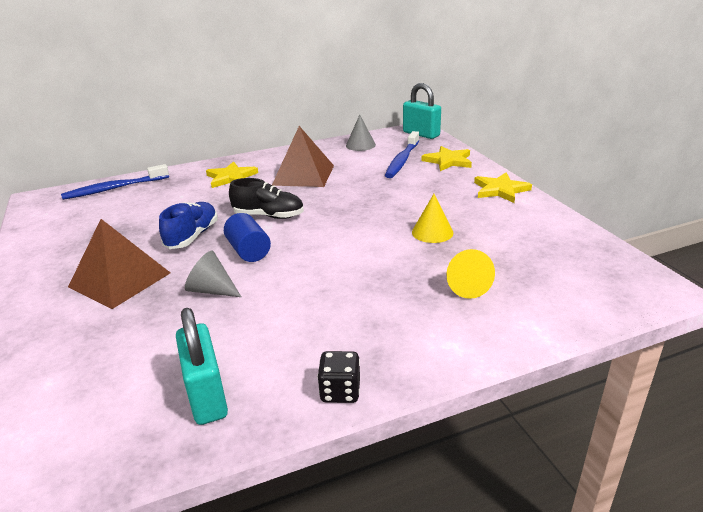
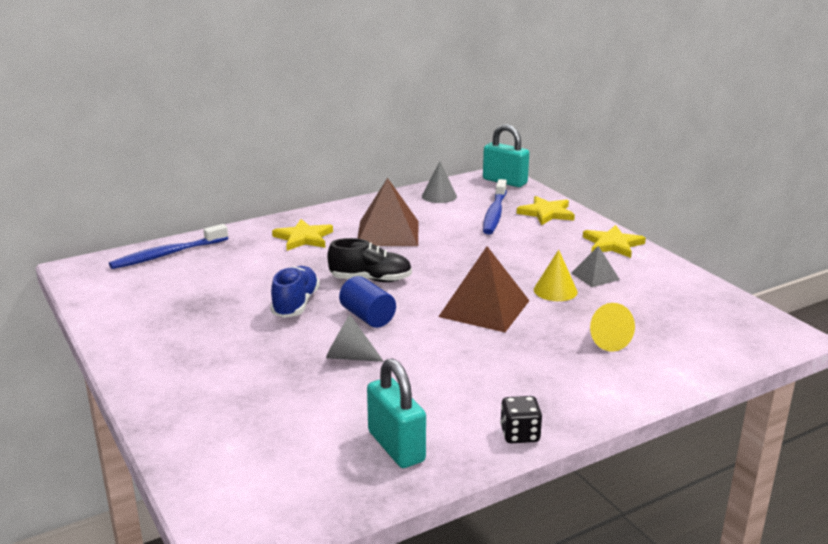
camera: 10 degrees left, 5 degrees down
(120, 279) = (241, 351): brown pyramid -> brown pyramid (484, 308)
(475, 219) = (595, 276): none -> grey pyramid

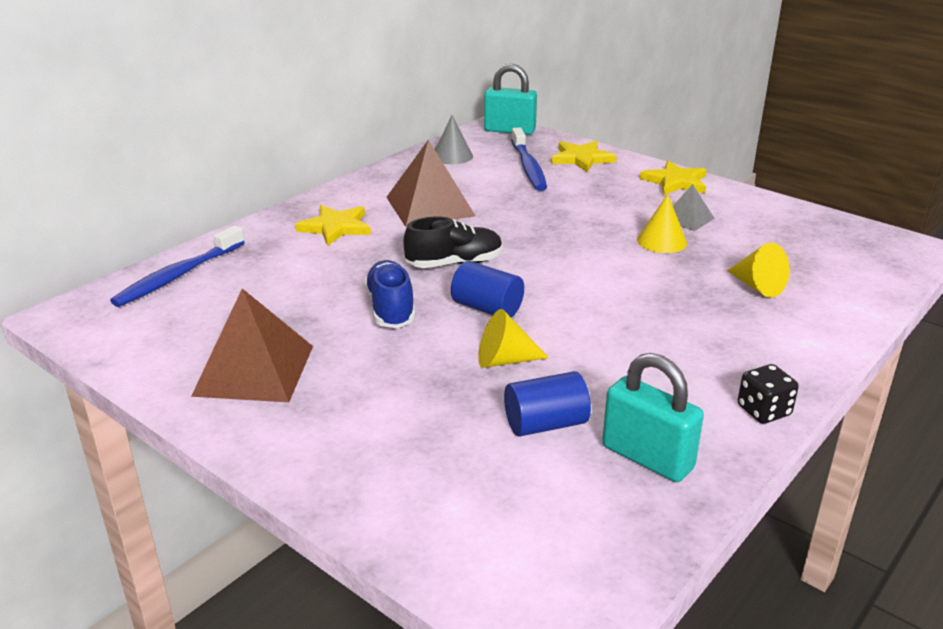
camera: 20 degrees left, 5 degrees up
(340, 407) = (545, 424): none -> blue cylinder
(349, 356) = (504, 360): grey cone -> yellow cone
(484, 308) = (606, 274): brown pyramid -> brown pyramid (254, 370)

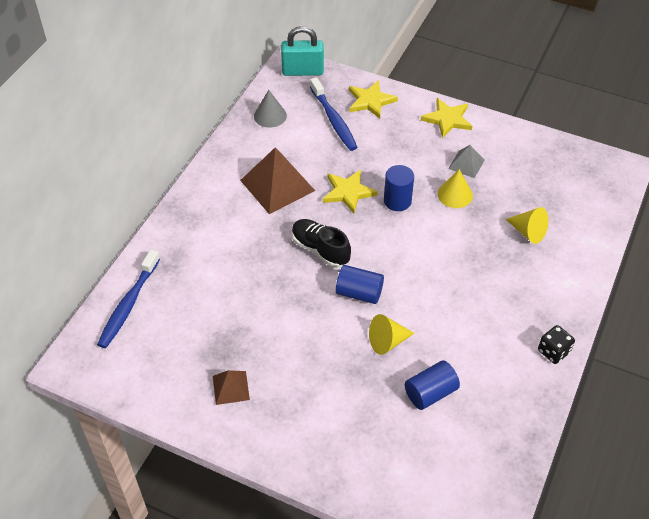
camera: 15 degrees left, 20 degrees up
(254, 370) = (231, 387): brown pyramid -> brown pyramid, size x0.52
(335, 227) = (218, 225): yellow star -> yellow star (348, 192)
(390, 309) = (295, 308): blue shoe -> none
(454, 263) = (320, 250): black shoe -> black shoe turned 105 degrees counterclockwise
(580, 237) = (397, 201): none -> blue cylinder
(647, 457) = (496, 406): turquoise padlock -> none

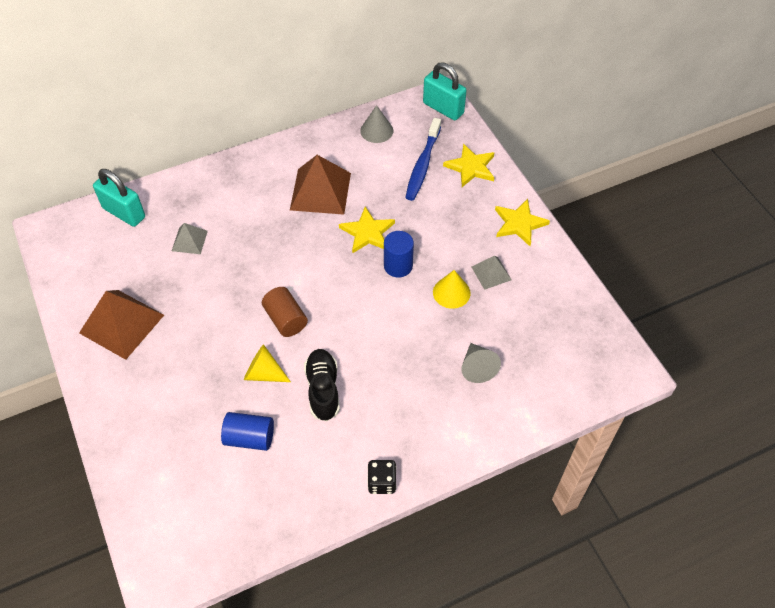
camera: 40 degrees right, 5 degrees up
(128, 304) = (124, 213): blue toothbrush -> turquoise padlock
(213, 288) = (189, 241): none -> grey pyramid
(231, 387) = (122, 323): brown pyramid -> brown pyramid, size x1.91
(320, 250) = (295, 264): black shoe -> black shoe (323, 389)
(359, 293) = (286, 319): blue cylinder -> brown cylinder
(528, 232) = (477, 367): yellow cone -> grey cone

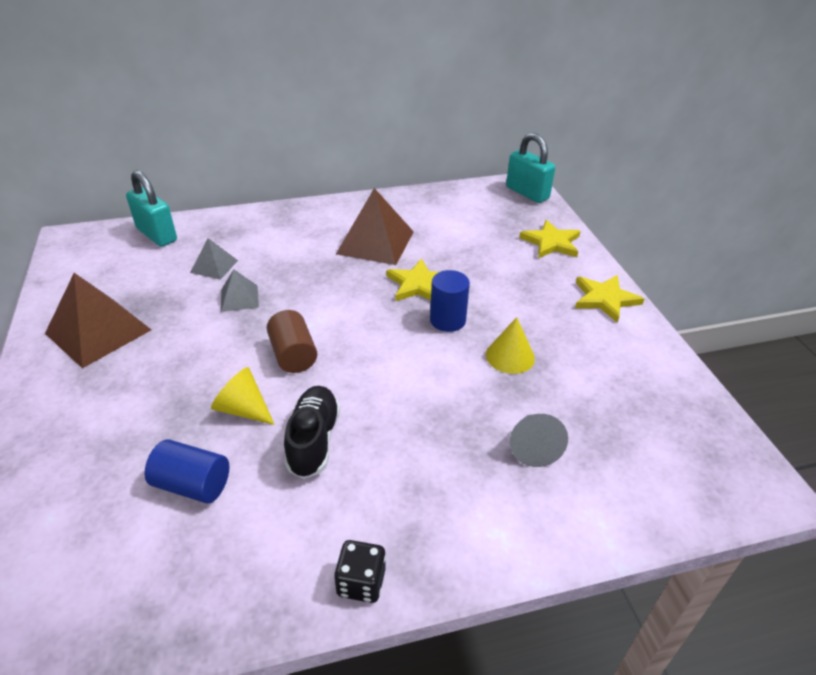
camera: 10 degrees right, 15 degrees down
(376, 130) = (451, 202): grey cone -> none
(422, 165) = (496, 234): blue toothbrush -> none
(491, 273) = (564, 343): grey pyramid -> grey pyramid (239, 298)

